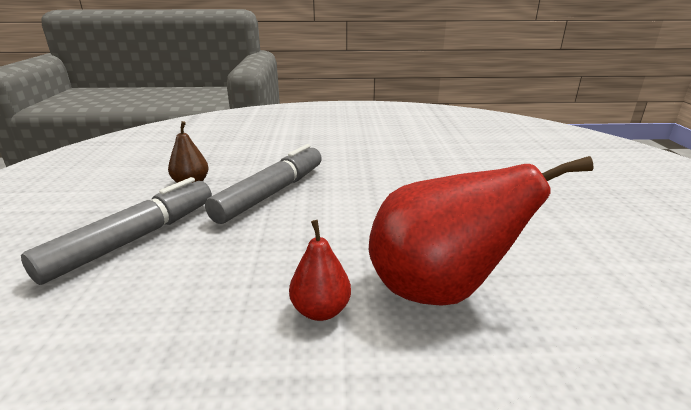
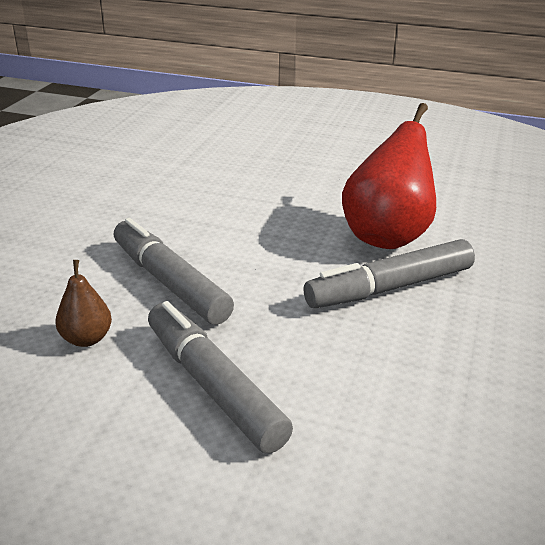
camera: 70 degrees left, 5 degrees up
(321, 310) = (389, 288): red pear -> grey marker

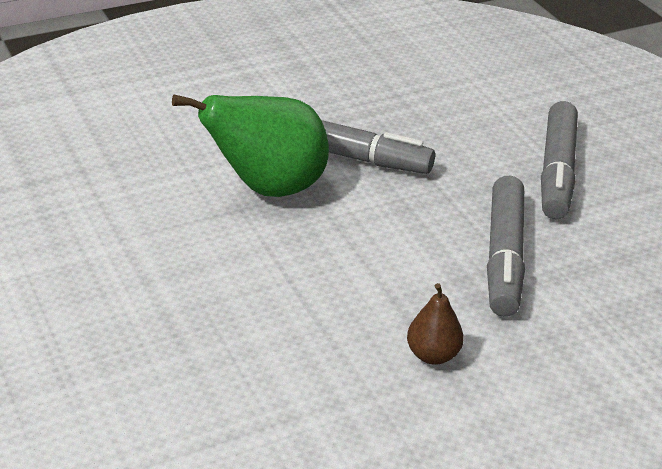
camera: 135 degrees left, 5 degrees up
(86, 339) = (615, 248): brown pear -> brown pear (433, 355)
(387, 236) = (268, 188): red pear -> green pear

